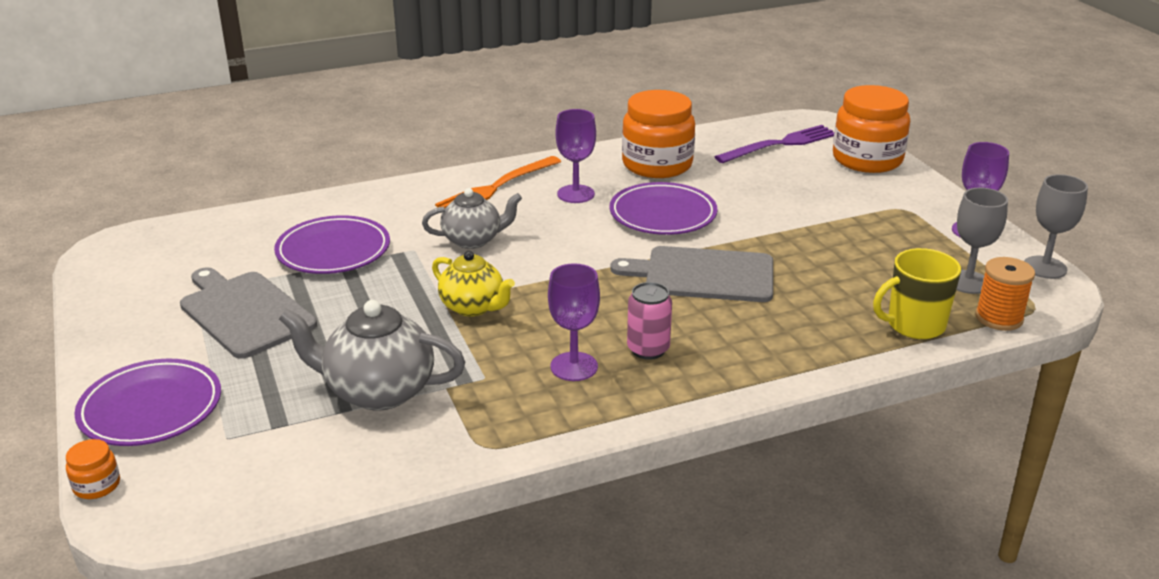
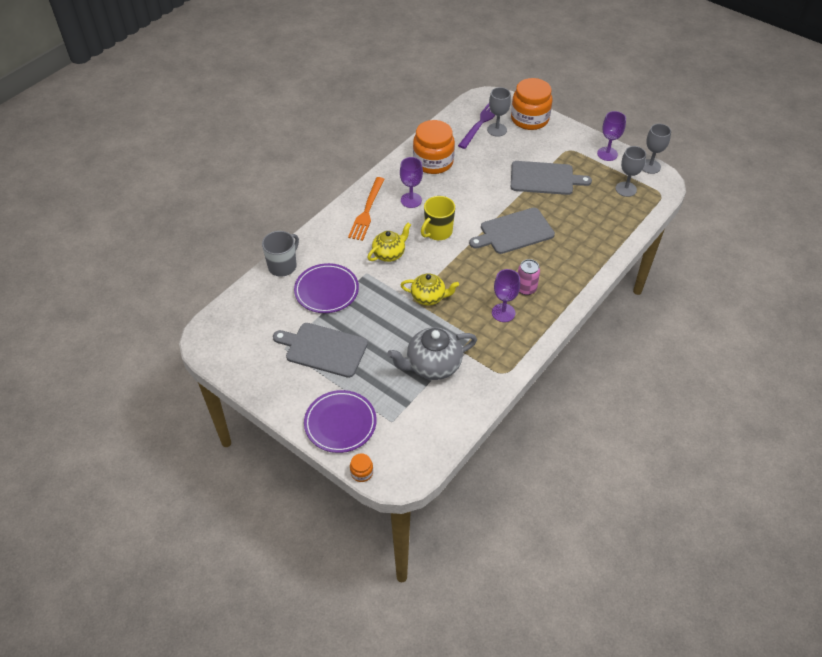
camera: 30 degrees left, 20 degrees up
(309, 207) = (283, 266): none -> grey mug
(473, 240) = (389, 254): grey teapot -> yellow teapot
(663, 214) = (464, 198): purple plate -> none
(798, 157) = (497, 130): none -> grey goblet
(824, 229) = (544, 178): none -> grey cutting board
(914, 325) = (621, 225): yellow mug -> yellow mug (438, 232)
(999, 318) = (651, 207): orange spool -> none

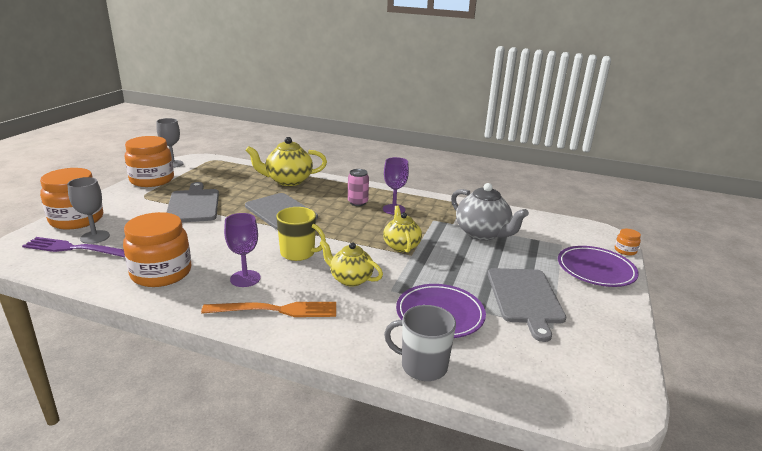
camera: 110 degrees left, 25 degrees down
(592, 245) = (288, 181): none -> yellow teapot
(607, 154) = (152, 180): purple goblet -> orange jar
(626, 189) = (207, 171): grey goblet -> none

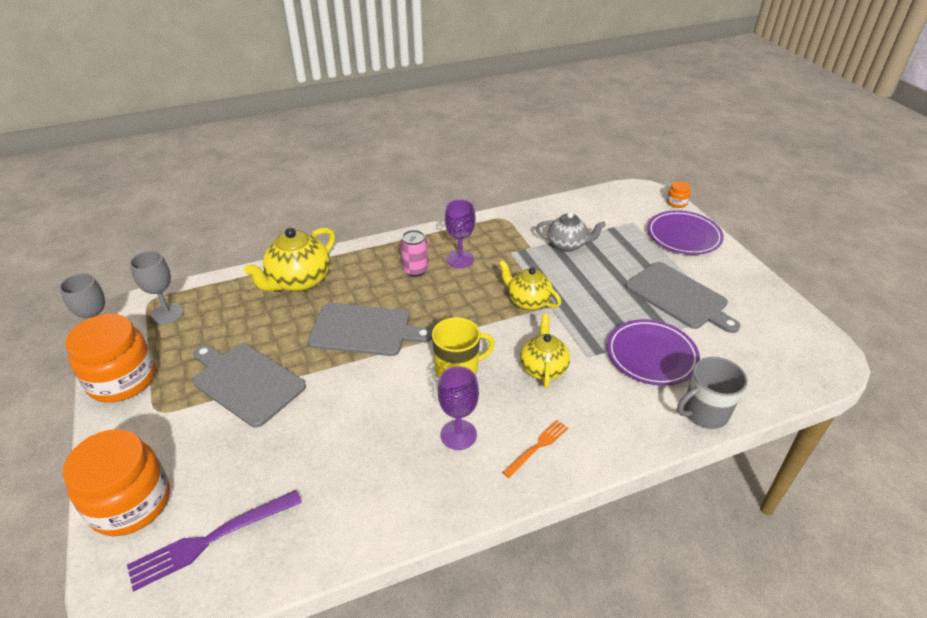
camera: 40 degrees left, 15 degrees up
(95, 237) = (205, 507): grey goblet -> grey goblet (168, 314)
(161, 273) = (369, 491): orange jar -> none
(276, 310) = (537, 447): orange fork -> orange fork, size x0.58
(350, 279) = (543, 368): yellow teapot -> yellow teapot turned 105 degrees clockwise
(482, 234) = (567, 245): grey teapot -> grey teapot, size x0.66

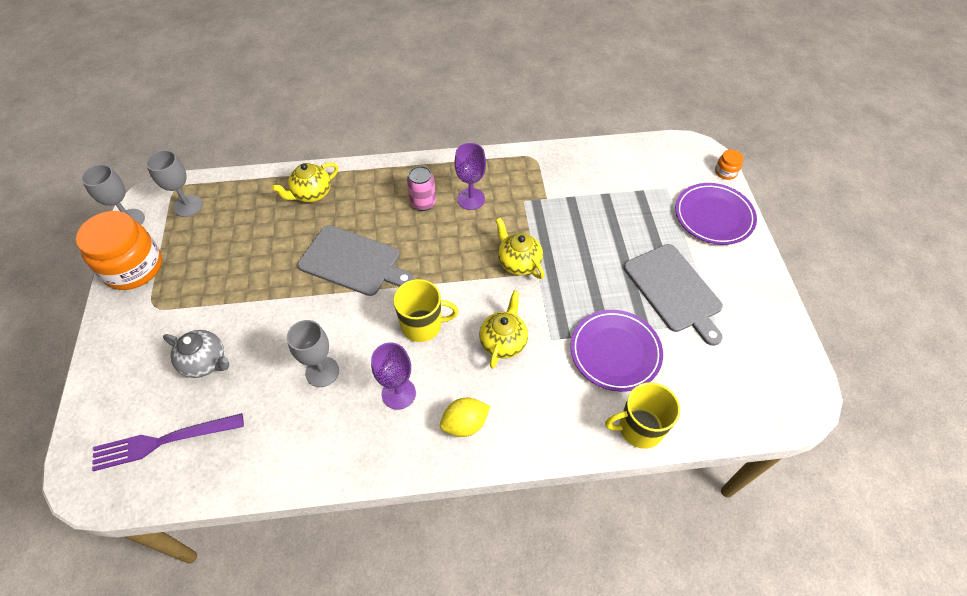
camera: 15 degrees right, 15 degrees up
(130, 503) = (110, 390): orange jar -> none
(246, 382) = (233, 294): grey cutting board -> none
(299, 281) = (311, 194): yellow teapot -> yellow teapot, size x0.66
(370, 432) = (322, 372): none -> grey goblet
(537, 447) = (465, 424): orange fork -> yellow lemon
(567, 245) = (585, 203): grey teapot -> grey teapot (205, 362)
(704, 413) = (639, 428): grey mug -> yellow mug

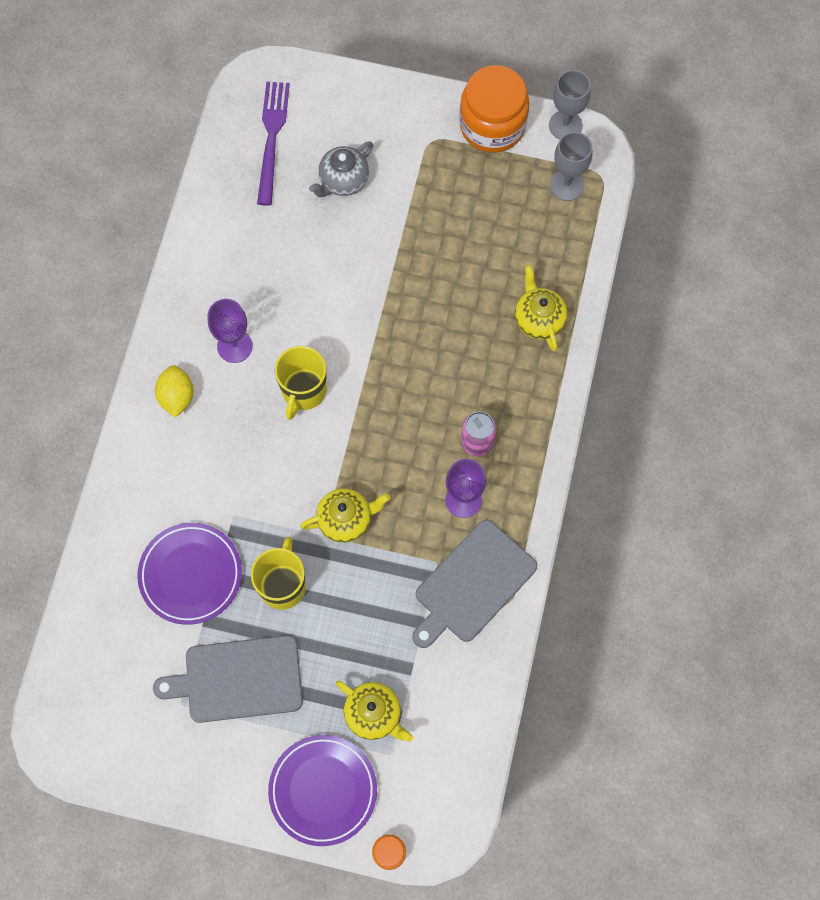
camera: 110 degrees right, 15 degrees up
(322, 372) = (288, 282): grey goblet -> none
(353, 262) = (416, 342): grey cutting board -> grey cutting board (472, 584)
(503, 342) = (250, 465): yellow teapot -> yellow teapot (374, 714)
(639, 428) = (101, 558): yellow mug -> yellow mug (283, 585)

